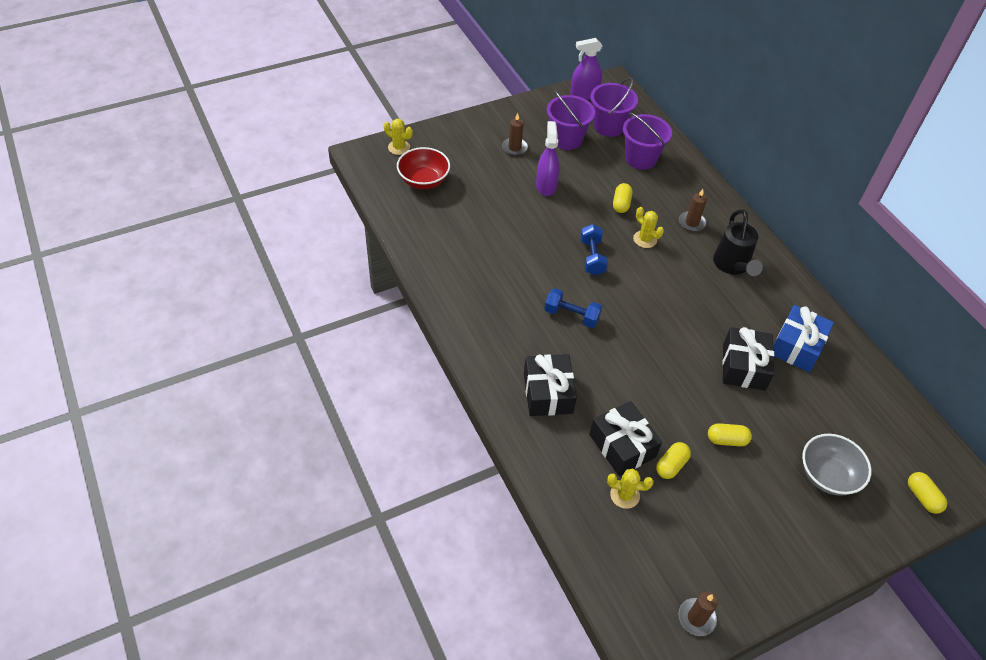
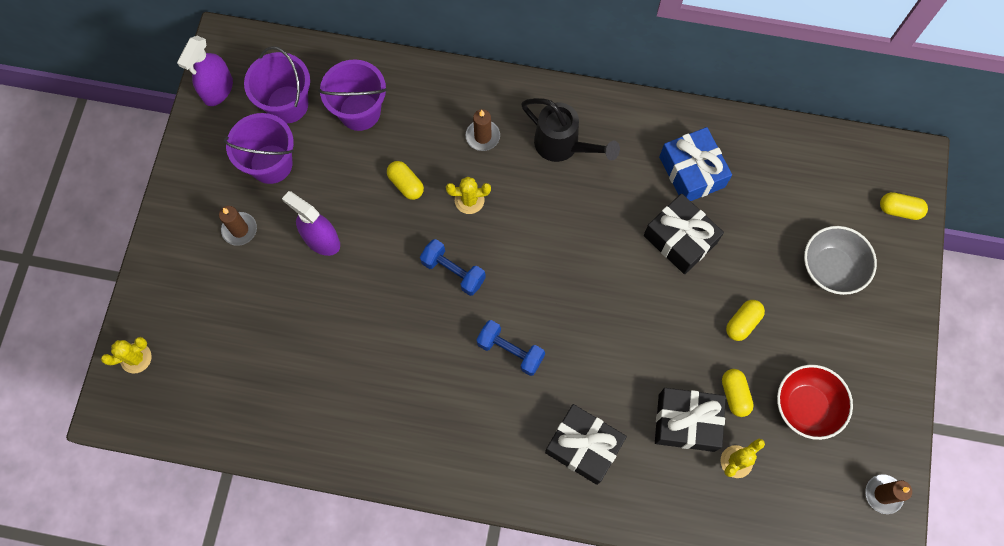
camera: 50 degrees left, 20 degrees up
(423, 180) = (211, 366): red bowl -> red bowl (806, 406)
(571, 315) = (510, 351): blue dumbbell -> blue dumbbell turned 60 degrees clockwise

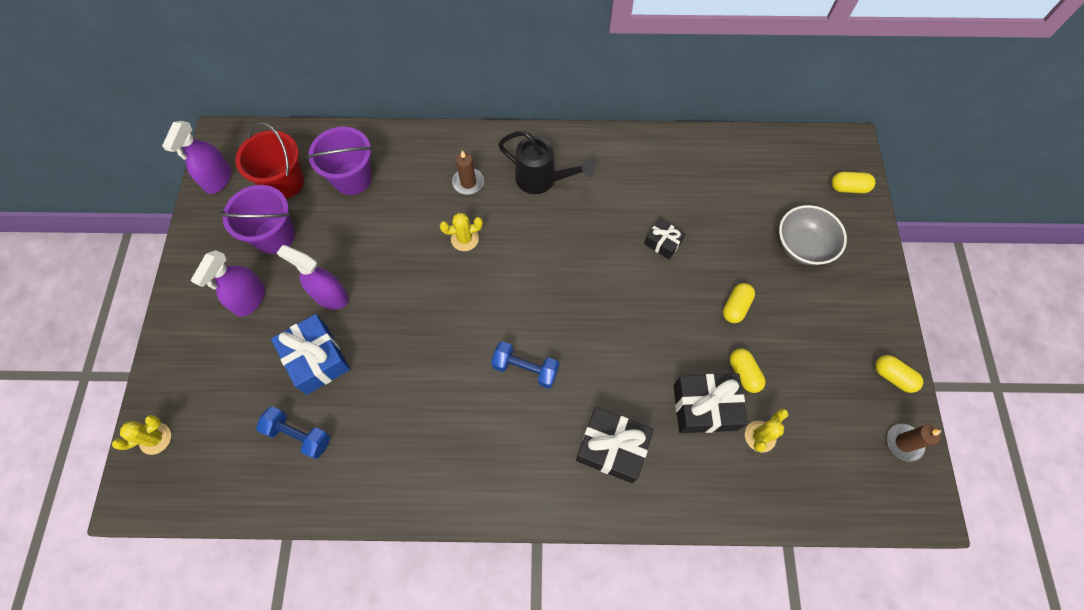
camera: 10 degrees left, 5 degrees down
(239, 229) = (250, 299): brown candle -> purple spray bottle
(287, 104) = (284, 182): purple bucket -> red bucket
(406, 184) = (404, 234): yellow capsule -> yellow capsule (892, 376)
(453, 271) = (459, 305): blue dumbbell -> blue dumbbell (299, 435)
(680, 239) = (663, 243): black gift -> black gift, size x0.56
(692, 172) = (661, 184): blue gift -> blue gift (316, 359)
(806, 406) = (811, 373): red bowl -> none

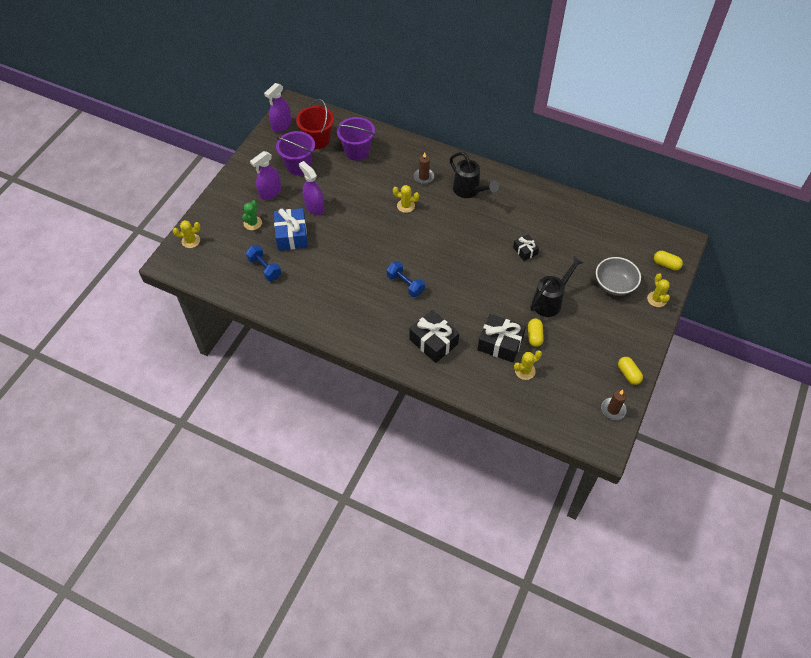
camera: 25 degrees right, 10 degrees down
(245, 363) = (252, 223): none -> green cactus
(735, 307) = (550, 301): yellow capsule -> black watering can
(865, 245) = (656, 299): none -> yellow cactus

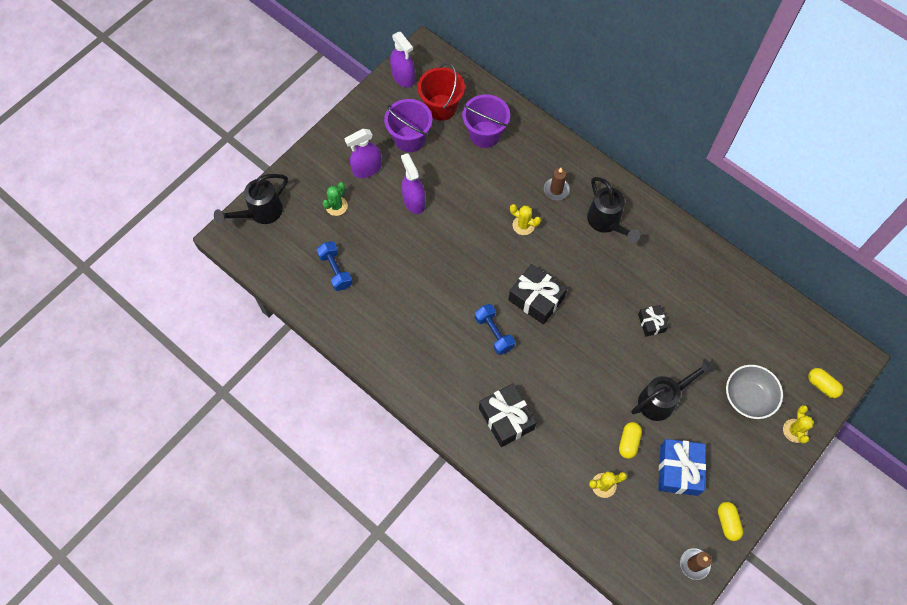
camera: 15 degrees right, 10 degrees up
(191, 241) = (260, 213): yellow cactus -> black watering can
(281, 126) = (403, 77): purple spray bottle -> purple spray bottle turned 90 degrees counterclockwise
(292, 235) = (377, 234): blue gift -> blue gift (679, 470)
(500, 343) = (584, 441): black gift -> black gift (536, 299)

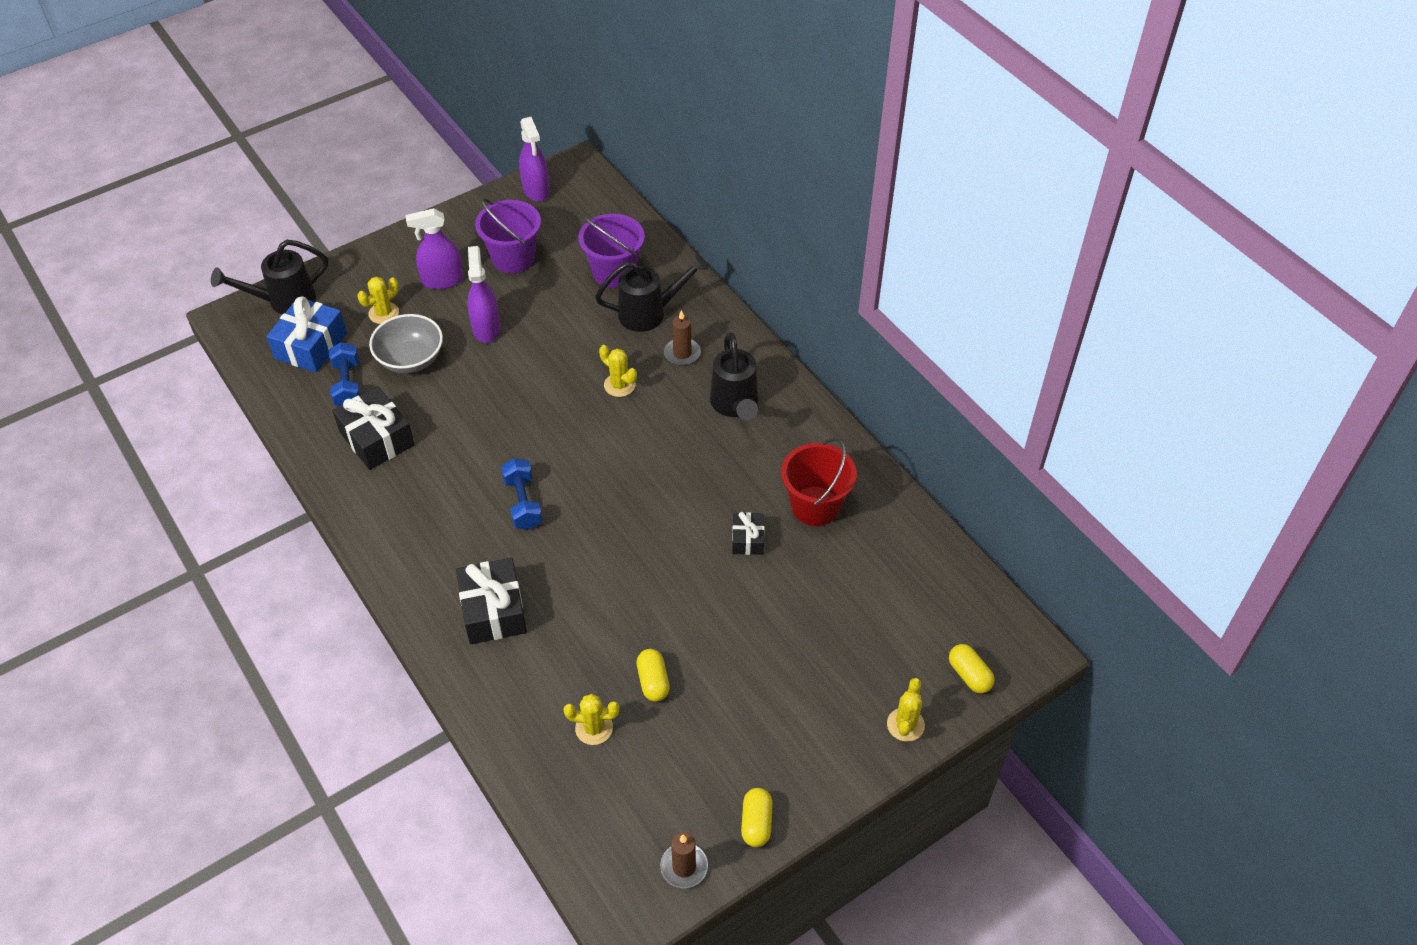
camera: 15 degrees right, 15 degrees down
(336, 206) = (384, 313): green cactus -> yellow cactus
(441, 107) = (570, 232): red bucket -> red bucket (815, 506)
(536, 299) = (599, 475): black gift -> black gift (377, 438)
(628, 442) = (653, 681): yellow capsule -> yellow capsule turned 45 degrees counterclockwise
(662, 399) = (724, 638): black watering can -> black watering can (650, 313)
(679, 470) = (711, 735): blue gift -> blue gift (311, 346)
(748, 397) = (851, 665): grey bowl -> grey bowl (410, 359)

